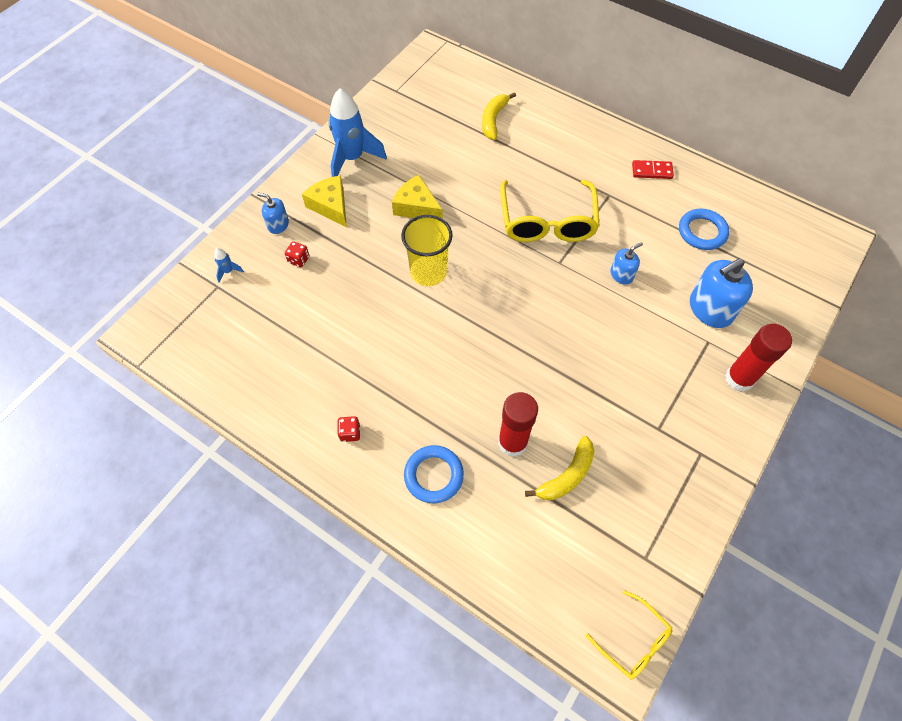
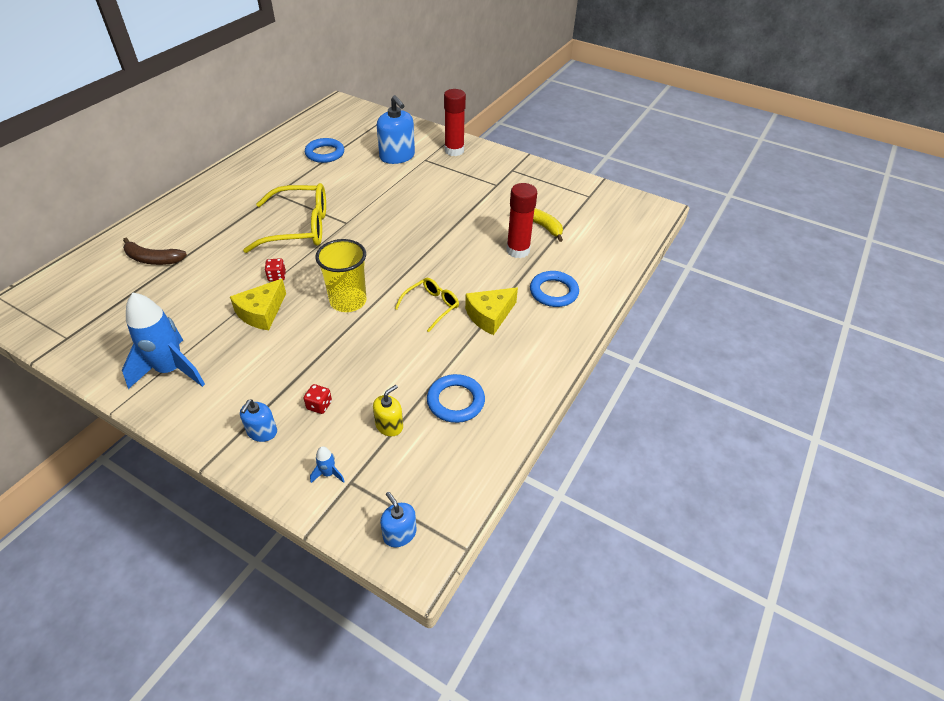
camera: 95 degrees left, 15 degrees down
(267, 311) = (389, 425): none -> yellow soap dispenser
(285, 364) = (455, 401): none -> blue ring
(330, 206) = (243, 384): yellow cheese -> yellow cheese (490, 315)
(350, 433) = (524, 345): red dice -> red dice (277, 276)
(493, 120) = (153, 259): yellow banana -> brown banana
(621, 275) = (362, 192): blue soap dispenser -> blue soap dispenser (399, 533)
(633, 640) = (642, 204): yellow glasses -> yellow glasses (431, 306)
(652, 171) = (254, 171): red domino -> none

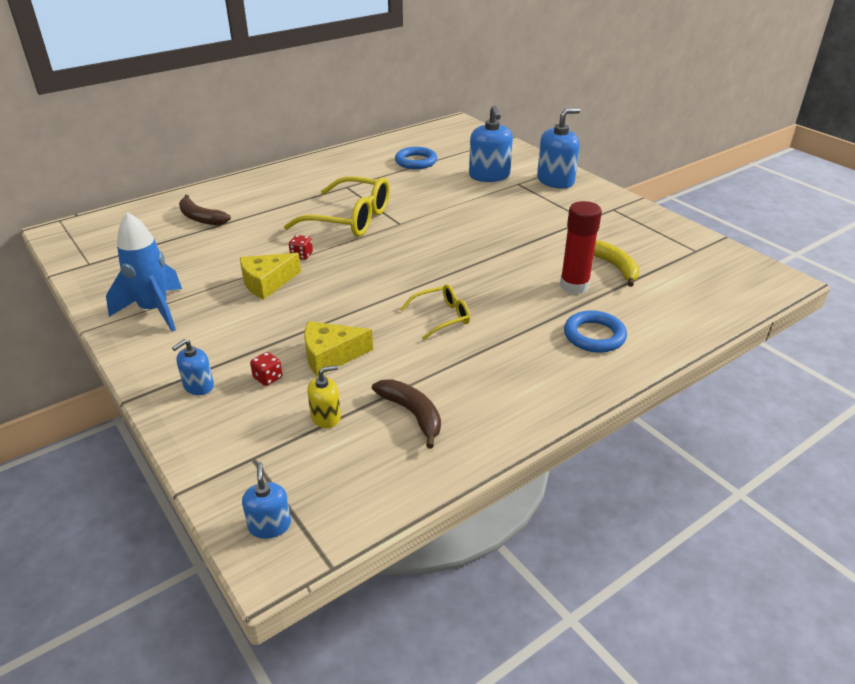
camera: 25 degrees right, 10 degrees down
(328, 474) = (235, 443): blue rocket -> none
(348, 301) = (357, 292): yellow cup -> none
(454, 151) = (555, 181): red glue stick -> blue soap dispenser
(455, 401) = (412, 414): blue ring -> brown banana
(490, 315) = (502, 341): yellow cheese -> yellow cheese (330, 356)

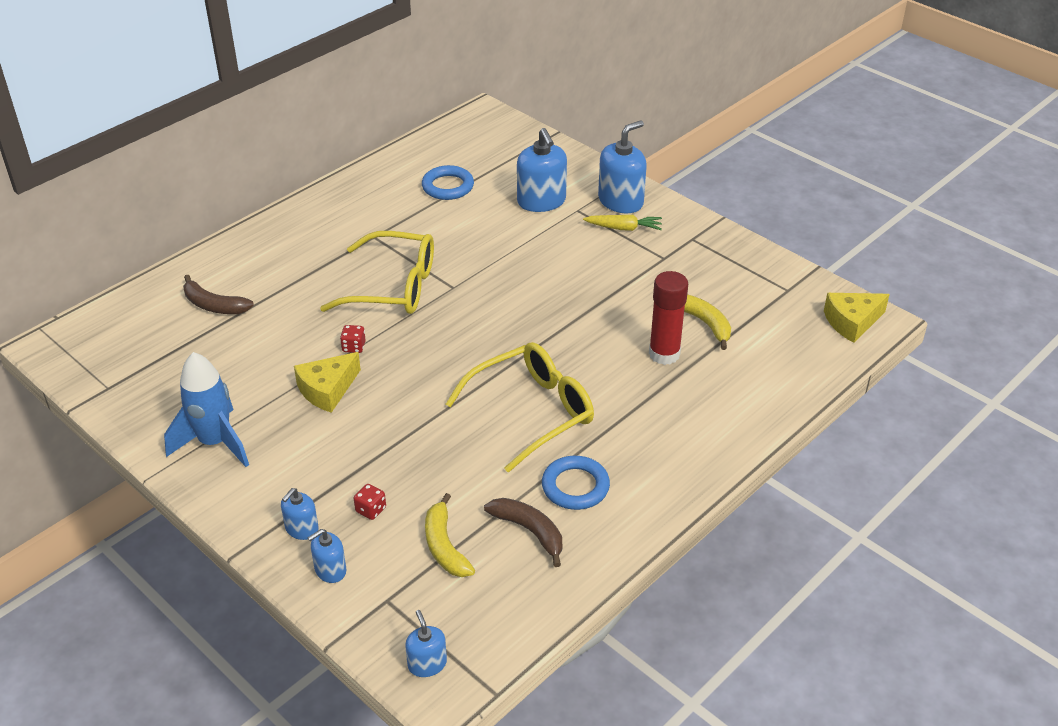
camera: 10 degrees left, 5 degrees up
(209, 424) = (330, 570): none -> blue soap dispenser
(326, 417) = (445, 546): yellow soap dispenser -> yellow banana
(330, 356) = (428, 475): yellow cheese -> yellow cheese (852, 322)
(442, 317) = (532, 412): yellow glasses -> yellow glasses, size x1.87
(554, 198) = (624, 228): none -> yellow carrot
(594, 336) = (693, 416): blue ring -> blue ring (575, 486)

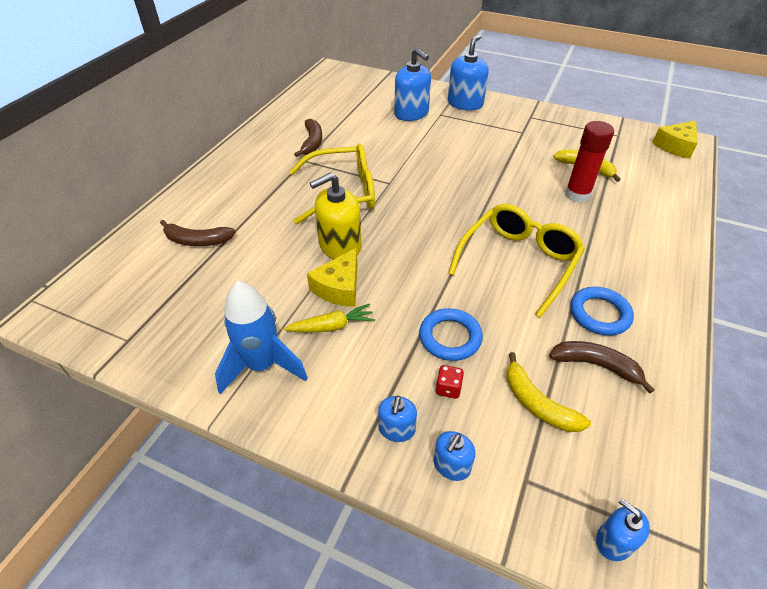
camera: 20 degrees left, 5 degrees up
(354, 347) = (340, 246): red dice -> yellow soap dispenser
(396, 215) = (312, 142): none -> brown banana
(448, 186) = (338, 117): blue ring -> blue ring (450, 337)
(624, 228) = (480, 119): yellow carrot -> yellow carrot (332, 326)

